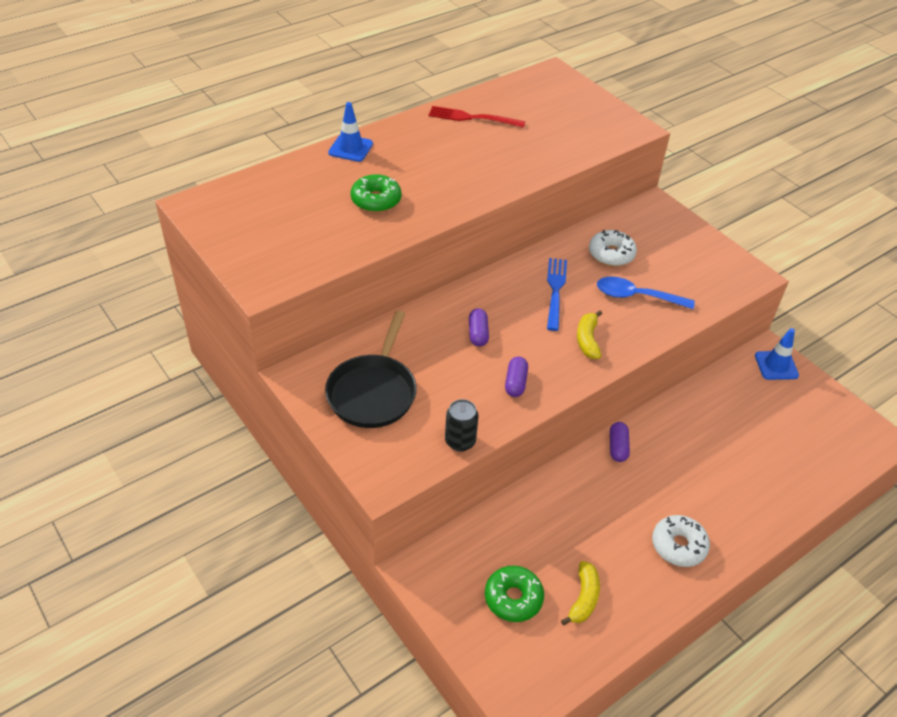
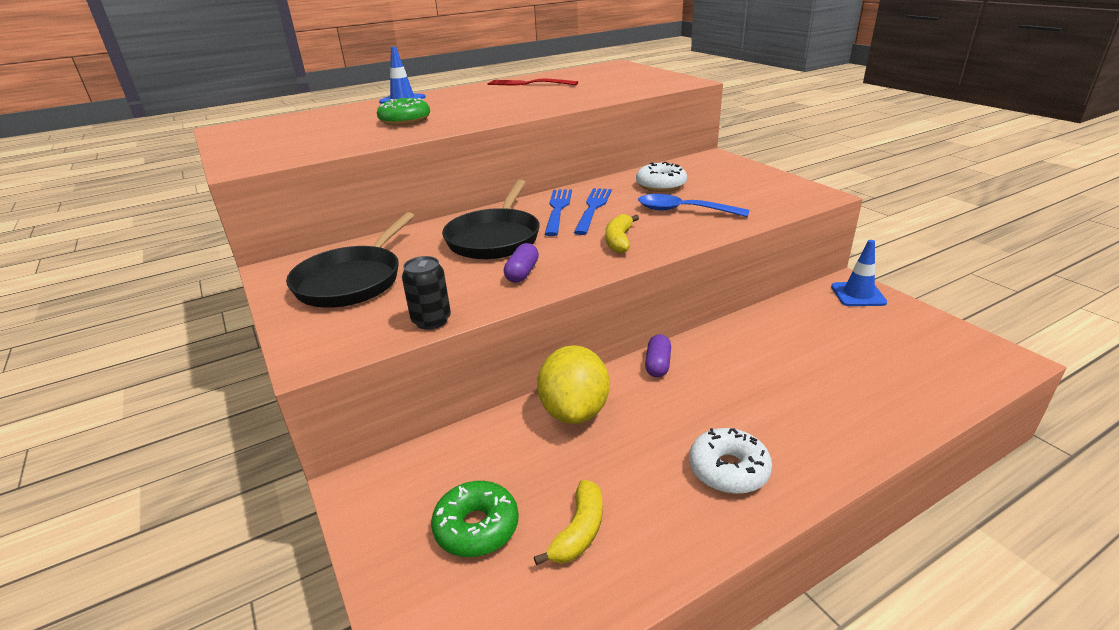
camera: 10 degrees right, 15 degrees down
(478, 334) = (495, 238): purple capsule -> black pan
(523, 291) = (558, 210): none -> blue fork
(560, 496) = (574, 411): none -> yellow lemon

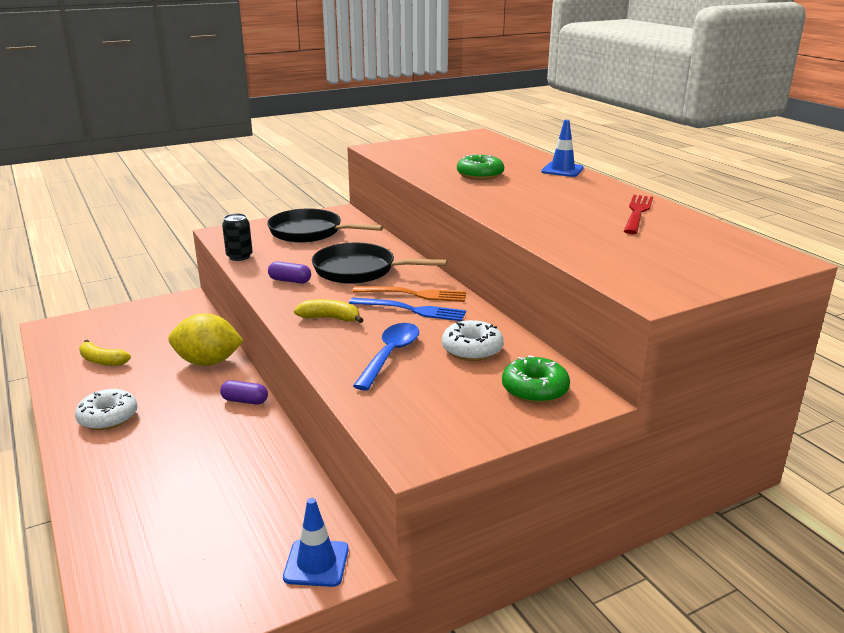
camera: 90 degrees right, 5 degrees down
(476, 527) = (130, 332): green donut -> green donut (534, 389)
(558, 210) = (414, 294): blue fork -> orange fork

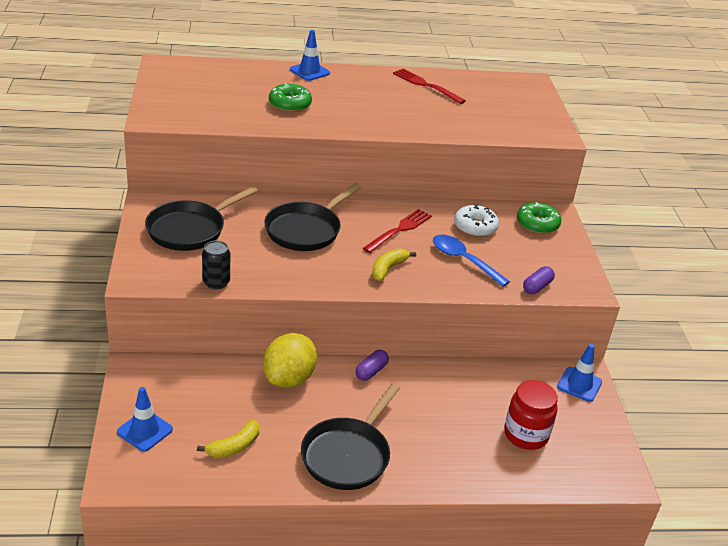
camera: 70 degrees left, 10 degrees up
(108, 417) = (348, 455): white donut -> black pan
(109, 322) = (145, 431): none -> blue traffic cone
(185, 532) = (525, 435): none -> red jar
(290, 281) = (299, 269): purple capsule -> purple capsule (537, 287)
(411, 310) = (399, 230): blue fork -> red fork
(414, 294) = (372, 220): orange fork -> none

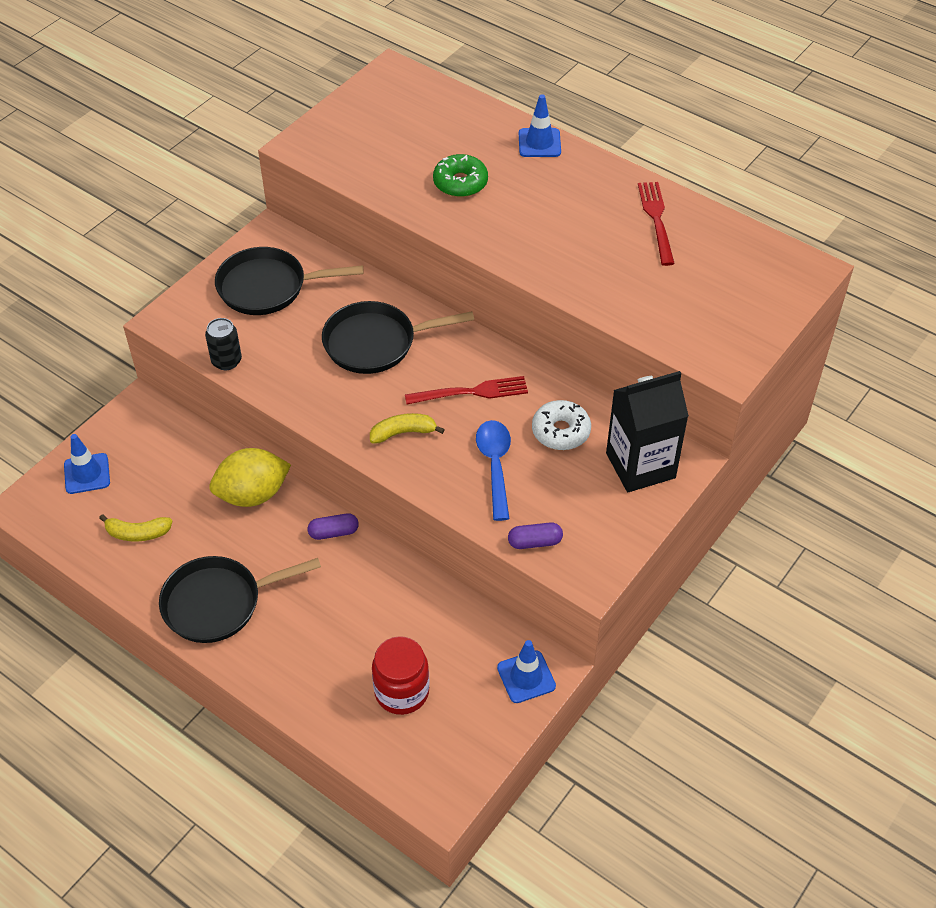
camera: 45 degrees right, 15 degrees up
(537, 224) = (640, 465): green donut -> black carton

